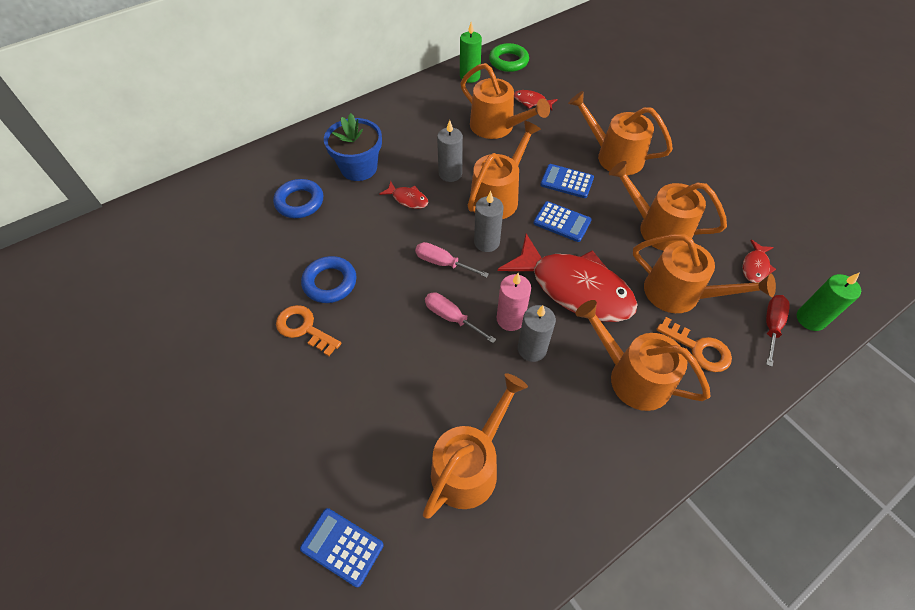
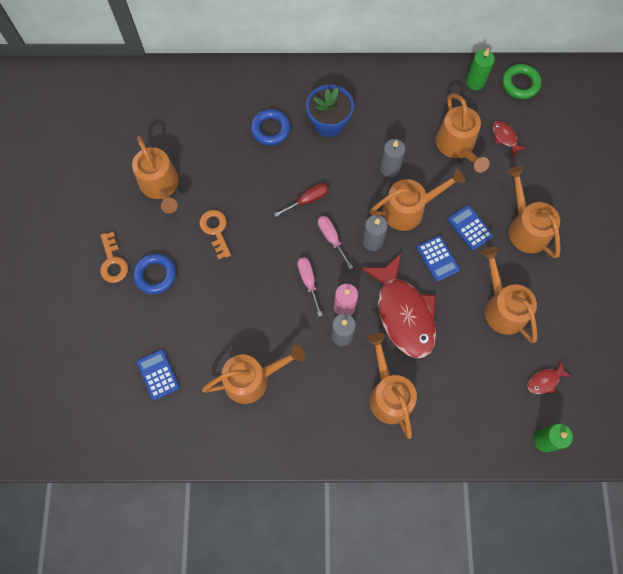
camera: 35 degrees right, 15 degrees up
(330, 282) = (251, 207): blue ring -> blue ring (155, 275)
(408, 199) = (344, 172): red fish -> none
(680, 294) = (471, 364): orange watering can -> orange watering can (161, 186)
(699, 349) = (448, 407): orange key -> orange key (113, 262)
(771, 326) = (512, 426): red screwdriver -> red screwdriver (307, 200)

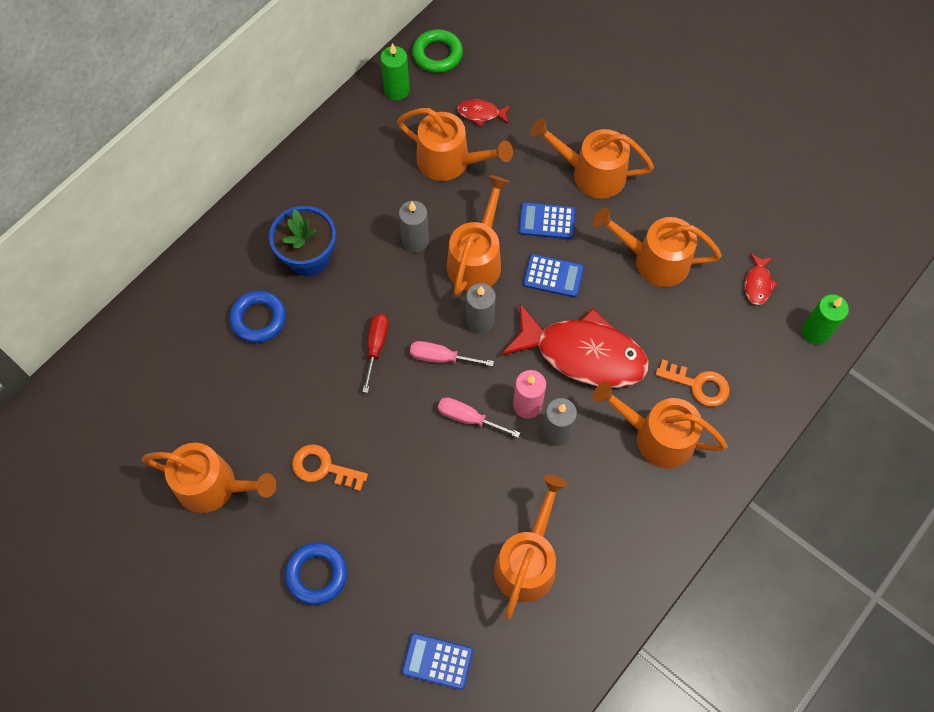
camera: 50 degrees left, 5 degrees down
(113, 262) = (257, 611): orange key -> orange key (698, 385)

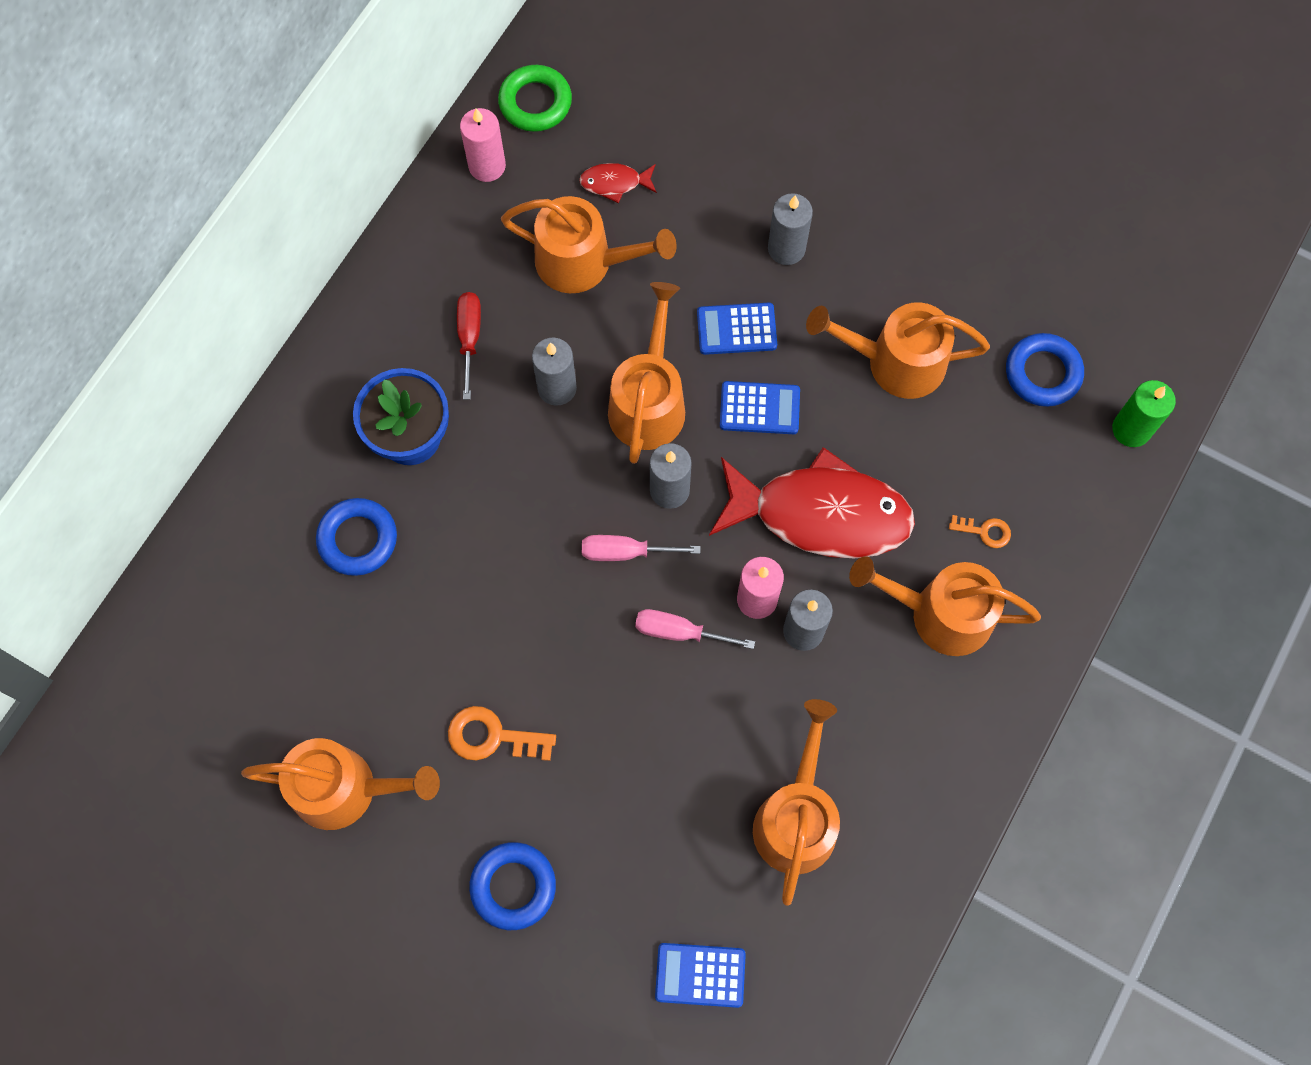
camera: 10 degrees left, 5 degrees up
(376, 346) = (532, 551): red screwdriver -> red screwdriver (469, 338)
(397, 90) = (487, 166): green candle -> pink candle
(591, 173) = (786, 248): orange watering can -> grey candle
(698, 385) = (985, 531): orange key -> orange key, size x0.60
(757, 284) = (1042, 373): red fish -> blue ring

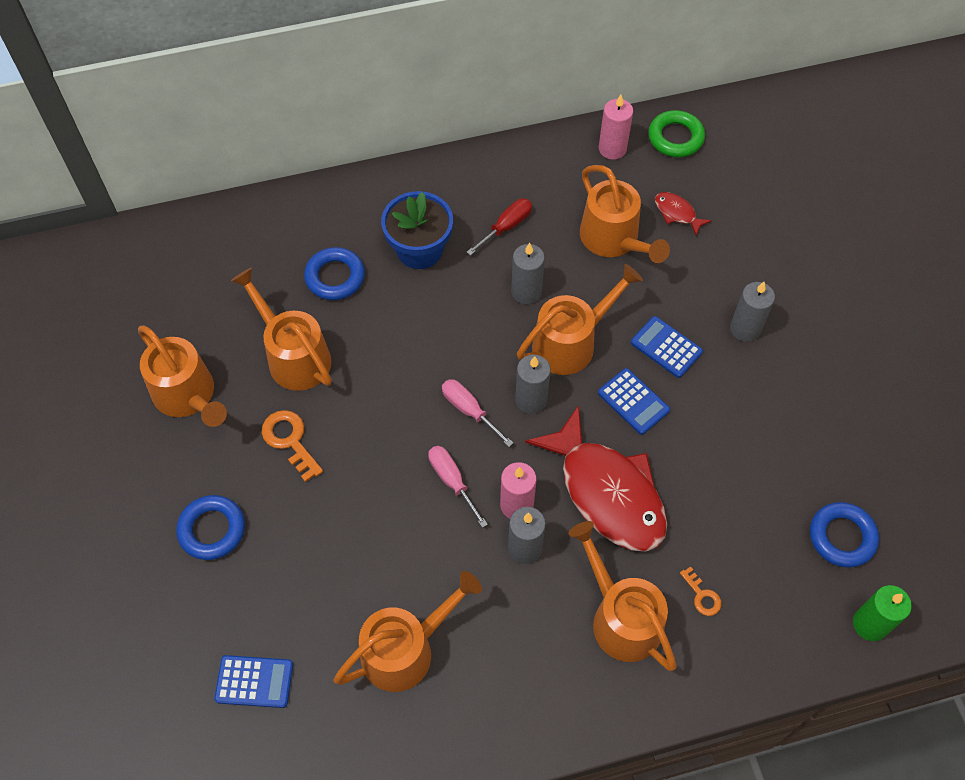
camera: 45 degrees right, 10 degrees down
(700, 975) = (254, 682): blue calculator -> blue calculator turned 135 degrees clockwise
(895, 362) = (747, 448): orange watering can -> orange watering can (293, 356)

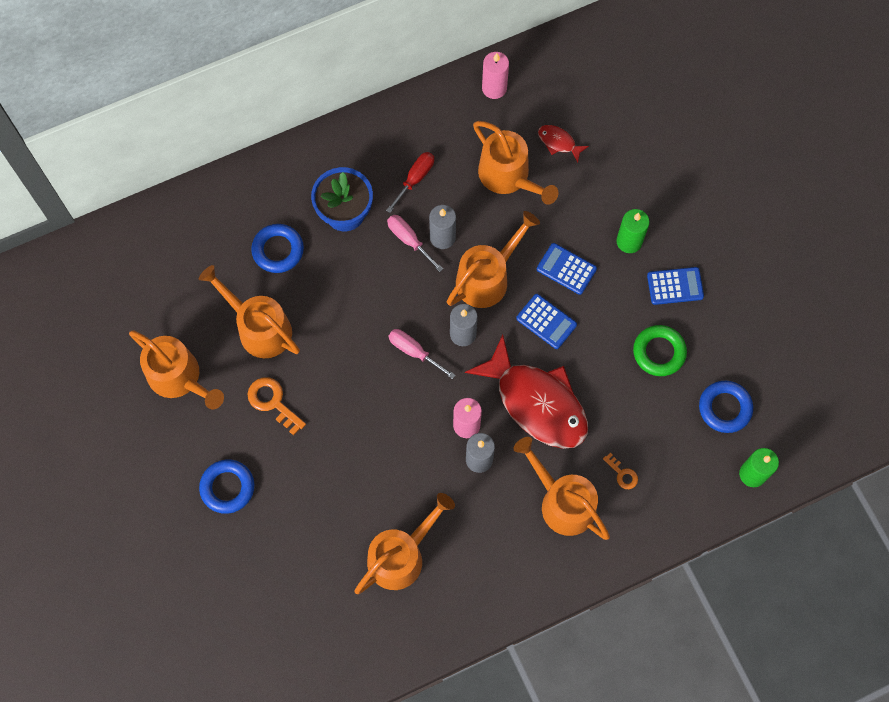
camera: 10 degrees left, 10 degrees up
(254, 682) = (290, 601): blue calculator -> blue calculator (675, 286)
(452, 481) = (411, 414): pink screwdriver -> pink screwdriver (409, 240)
(675, 138) = (547, 68): green ring -> green ring (659, 352)
(745, 329) = (629, 241): grey candle -> green candle

